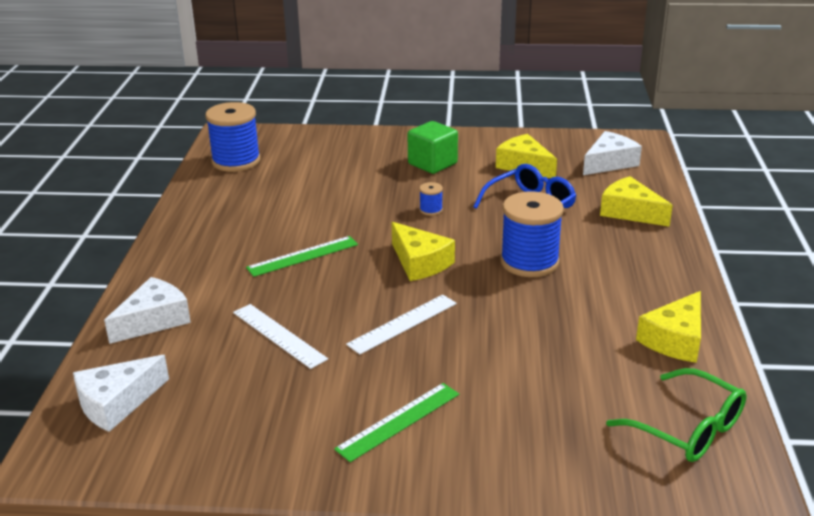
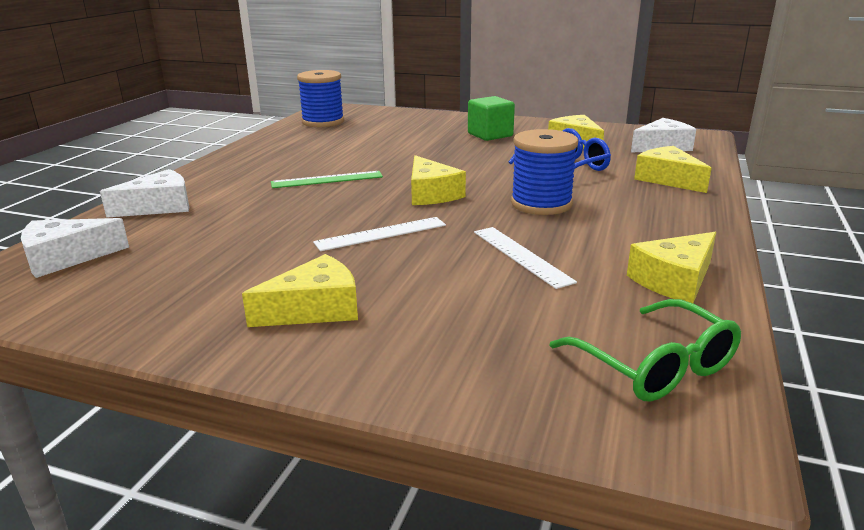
camera: 15 degrees right, 5 degrees down
(279, 335) = (257, 229): white ruler -> white ruler (521, 256)
(399, 421) = (315, 309): green ruler -> yellow cheese
(431, 210) = (467, 162): blue spool -> none

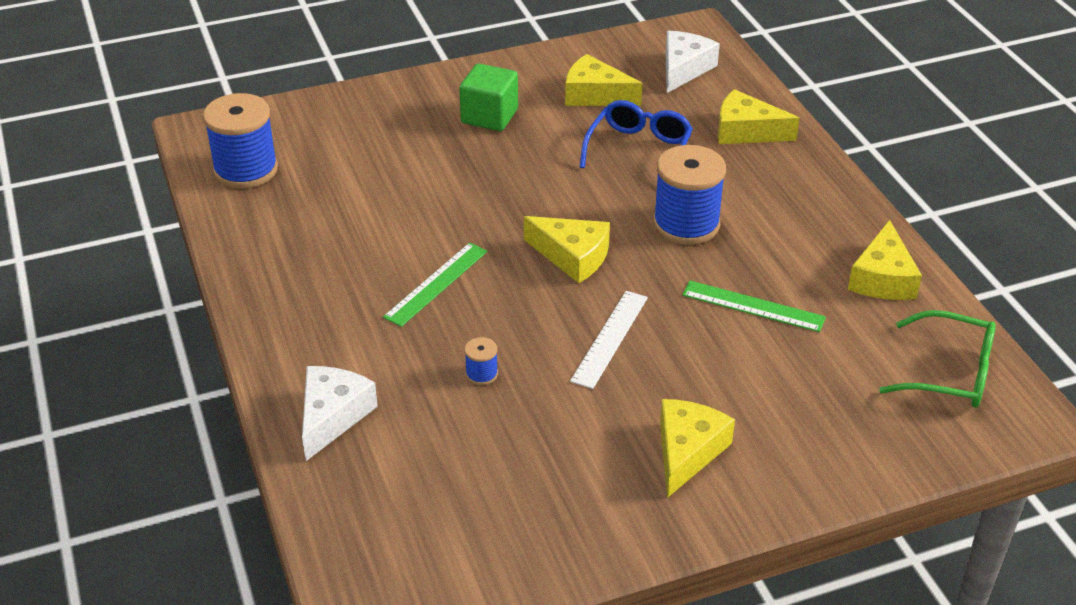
camera: 40 degrees left, 15 degrees up
(66, 258) = (379, 528): white cheese -> none
(270, 220) = (481, 374): none -> blue spool
(521, 256) = (753, 306): white ruler -> green ruler

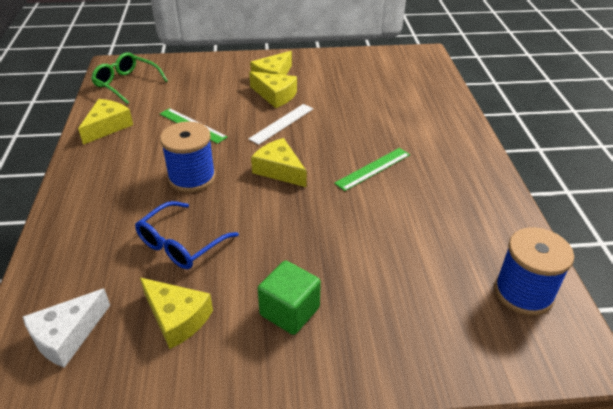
camera: 165 degrees left, 0 degrees up
(332, 416) = (440, 114): white cheese -> none
(481, 374) = (358, 119): blue spool -> none
(746, 131) = (82, 245): yellow cheese -> yellow cheese (275, 95)

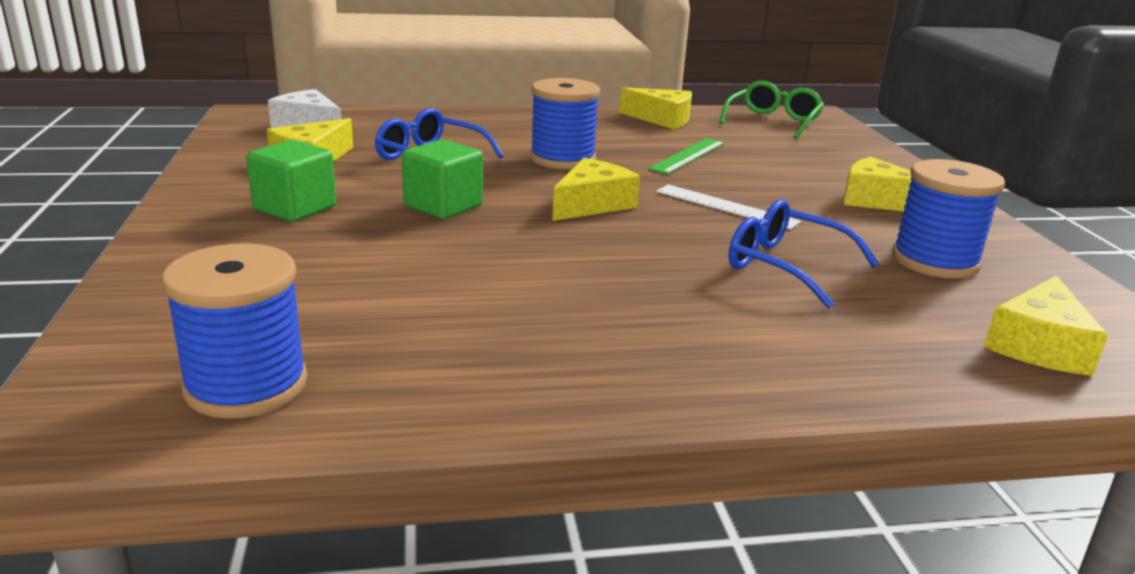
camera: 85 degrees right, 15 degrees down
(275, 95) = (813, 202): yellow cheese -> yellow cheese (1039, 345)
(283, 233) = (443, 206): none -> green cube
(346, 79) = (935, 261): none -> blue spool
(358, 117) = (787, 266): none -> blue glasses
(373, 169) = (615, 272): green ruler -> none

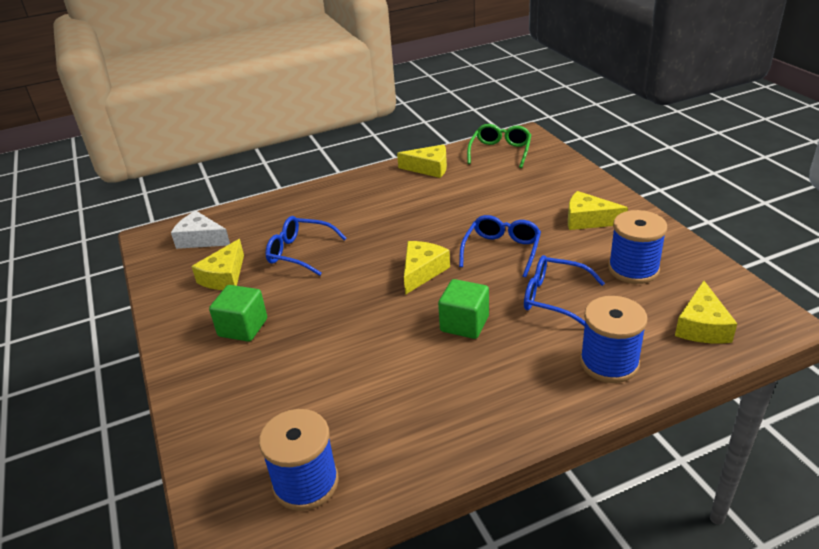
camera: 10 degrees left, 10 degrees up
(443, 206) = (333, 299): green cube -> green cube (464, 324)
(562, 159) = (384, 230): blue spool -> blue spool (609, 363)
(688, 156) = (460, 205): green ruler -> none
(726, 206) = (501, 251): white ruler -> blue glasses

